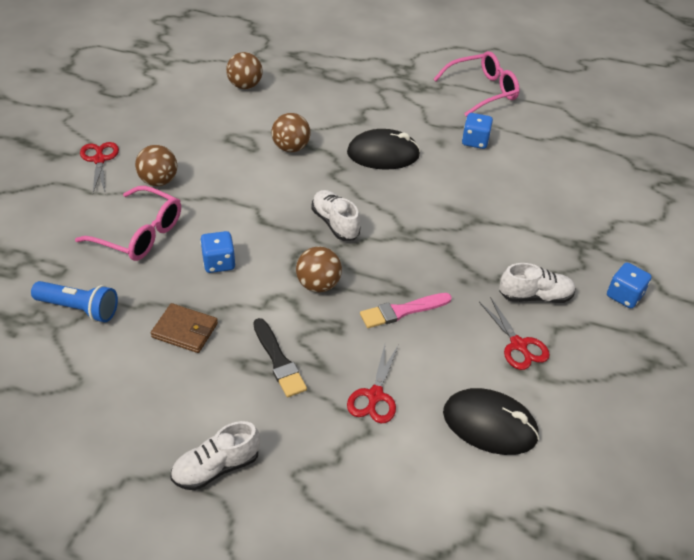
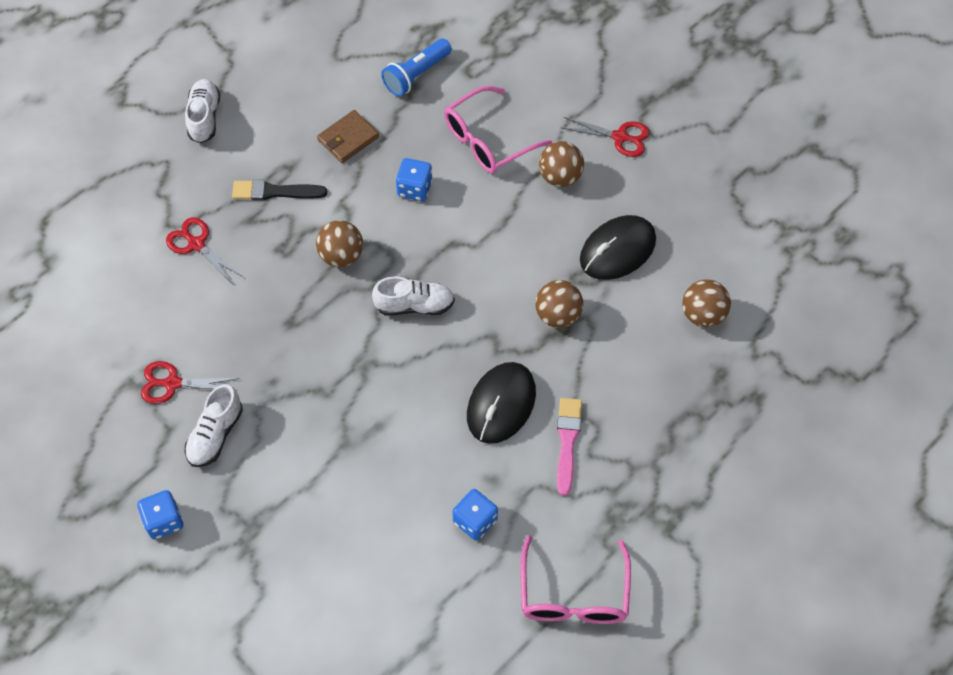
camera: 120 degrees right, 15 degrees up
(402, 311) = (269, 309): pink brush -> pink brush (567, 441)
(489, 424) = (115, 313): black mouse -> black mouse (617, 250)

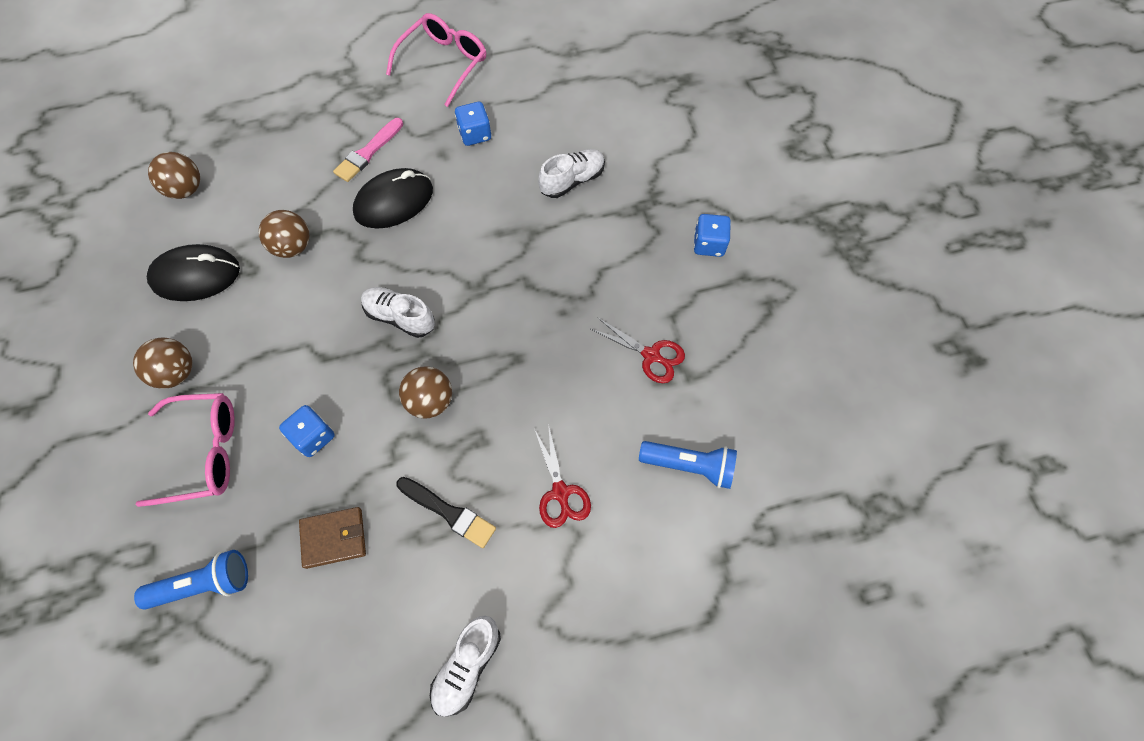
camera: 150 degrees left, 5 degrees up
(100, 312) = (689, 466): none -> blue flashlight
(215, 434) = (635, 291): white shoe -> white shoe (572, 180)
(620, 137) = (86, 383): red scissors -> none

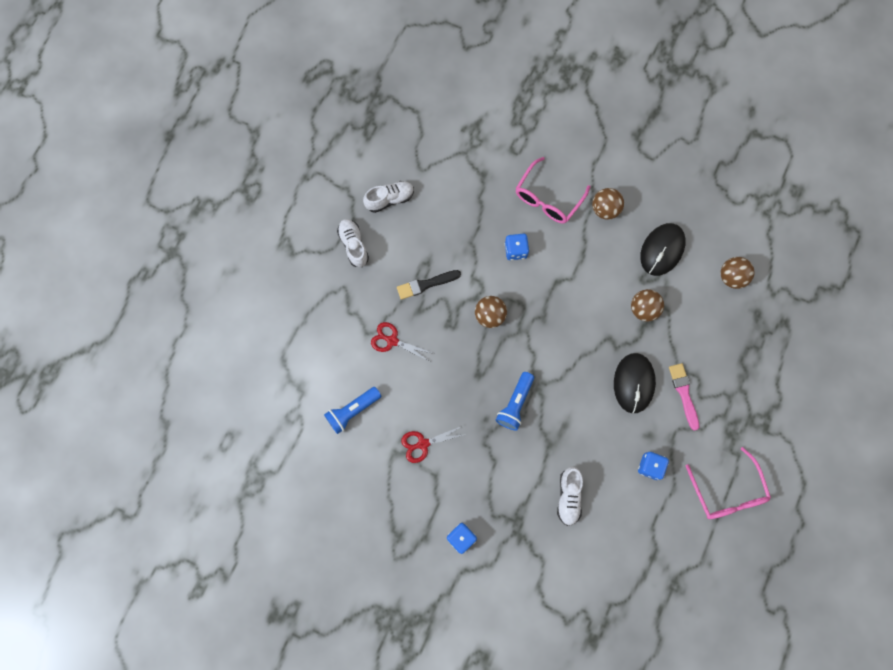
camera: 130 degrees right, 10 degrees up
(204, 584) = (480, 165): blue flashlight -> blue flashlight (515, 404)
(334, 538) = (456, 228): brown wallet -> none
(400, 317) = (551, 334): white shoe -> white shoe (390, 199)

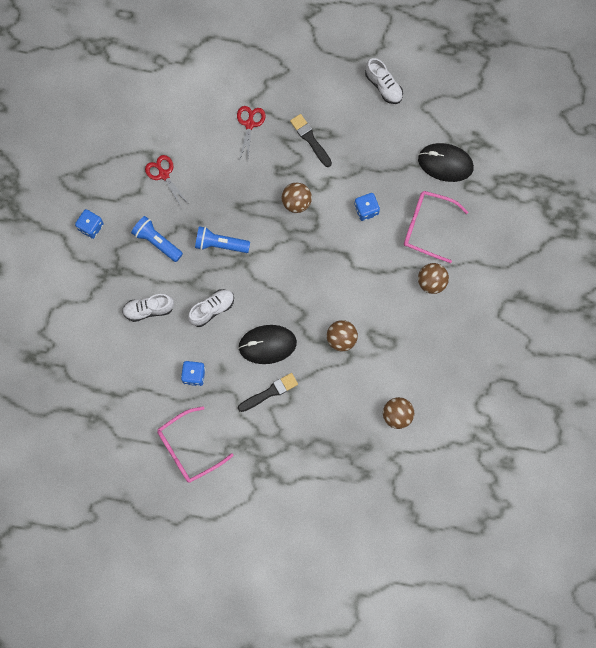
camera: 75 degrees right, 0 degrees up
(352, 411) = (177, 108): blue flashlight -> blue flashlight (157, 241)
(354, 245) = (329, 67): white shoe -> white shoe (212, 309)
(662, 250) = (406, 344): black mouse -> black mouse (445, 163)
(683, 393) = (270, 392): pink brush -> black brush

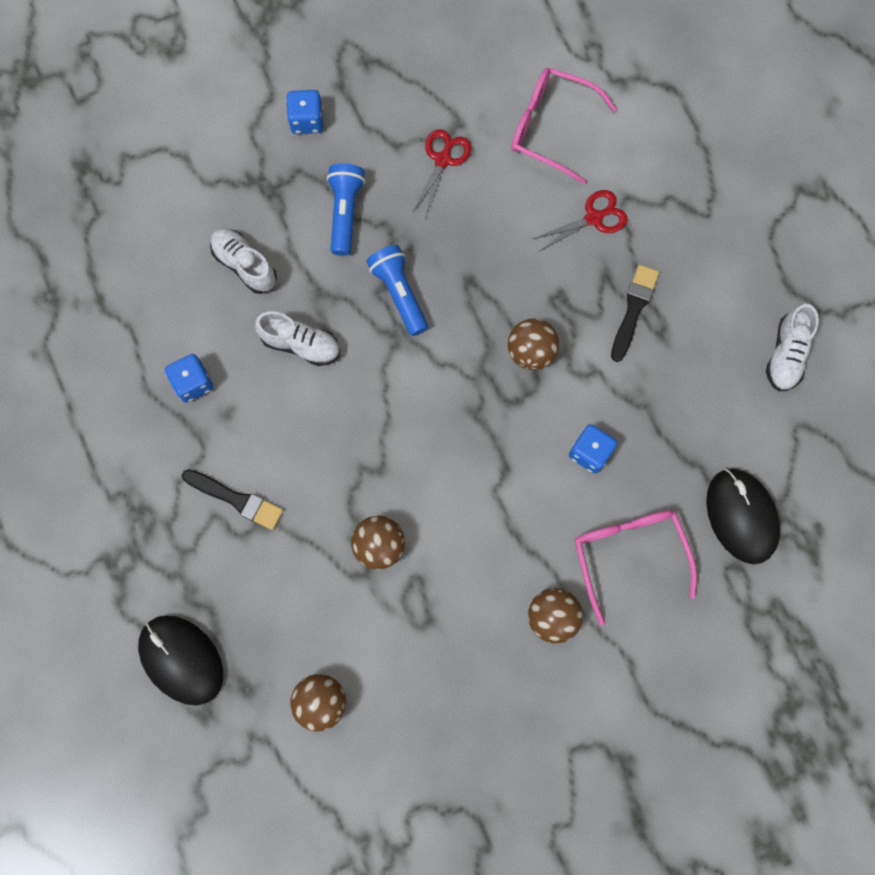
camera: 55 degrees right, 0 degrees up
(189, 449) = (86, 446): pink glasses -> pink glasses (552, 128)
(267, 345) = (302, 450): black mouse -> black mouse (181, 659)

